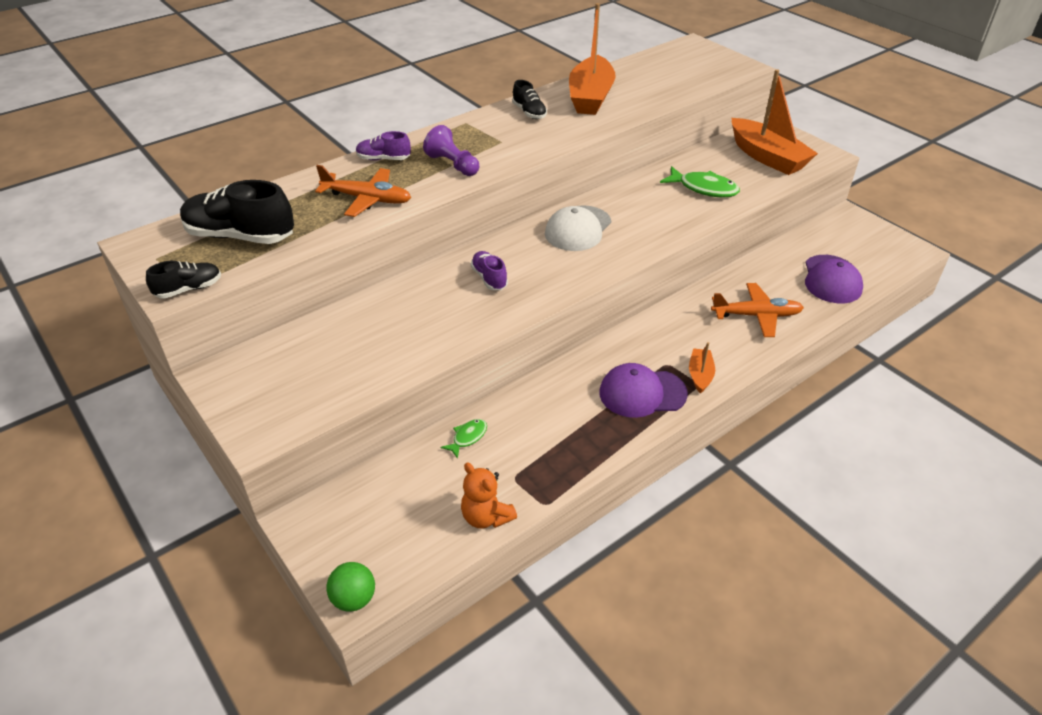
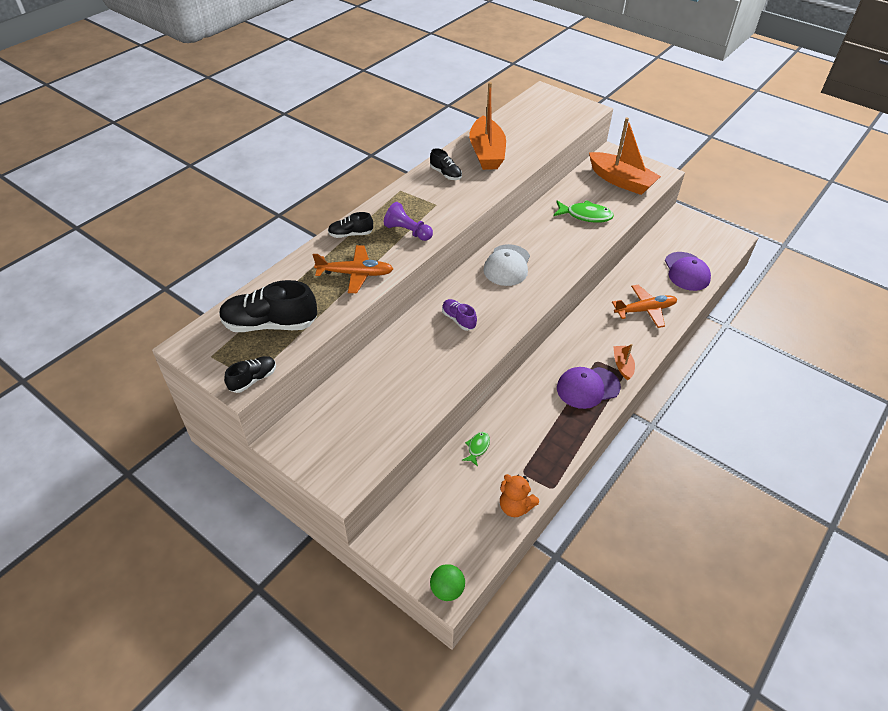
camera: 15 degrees left, 5 degrees up
(383, 159) = (351, 234): purple shoe -> black shoe

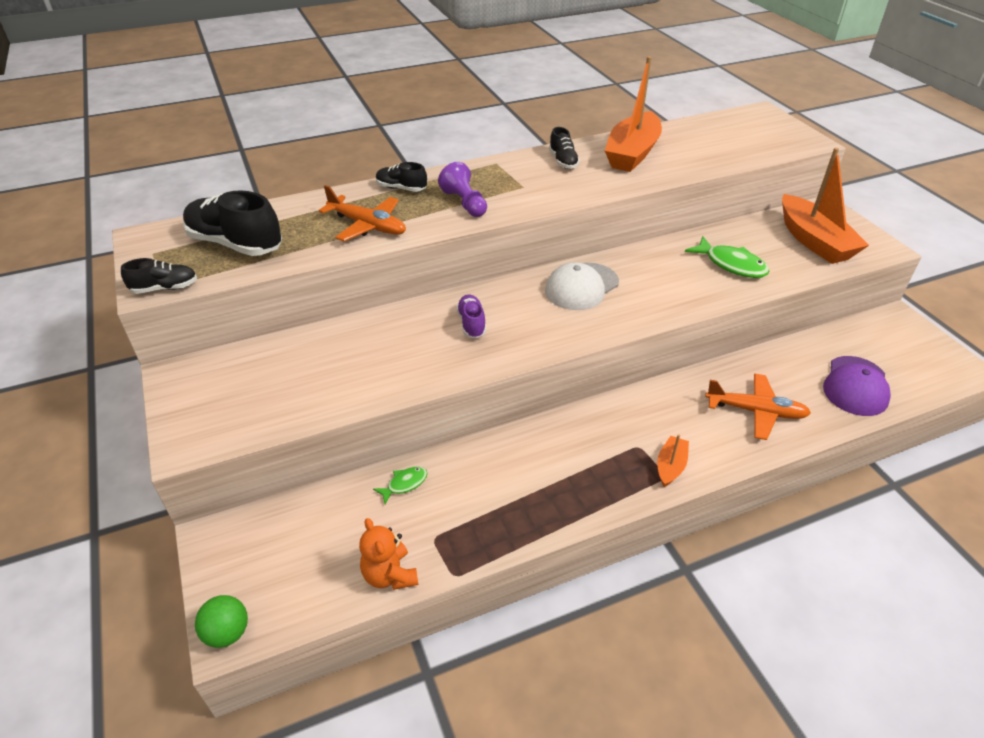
camera: 30 degrees right, 5 degrees down
(587, 387) = (600, 473): purple cap -> none

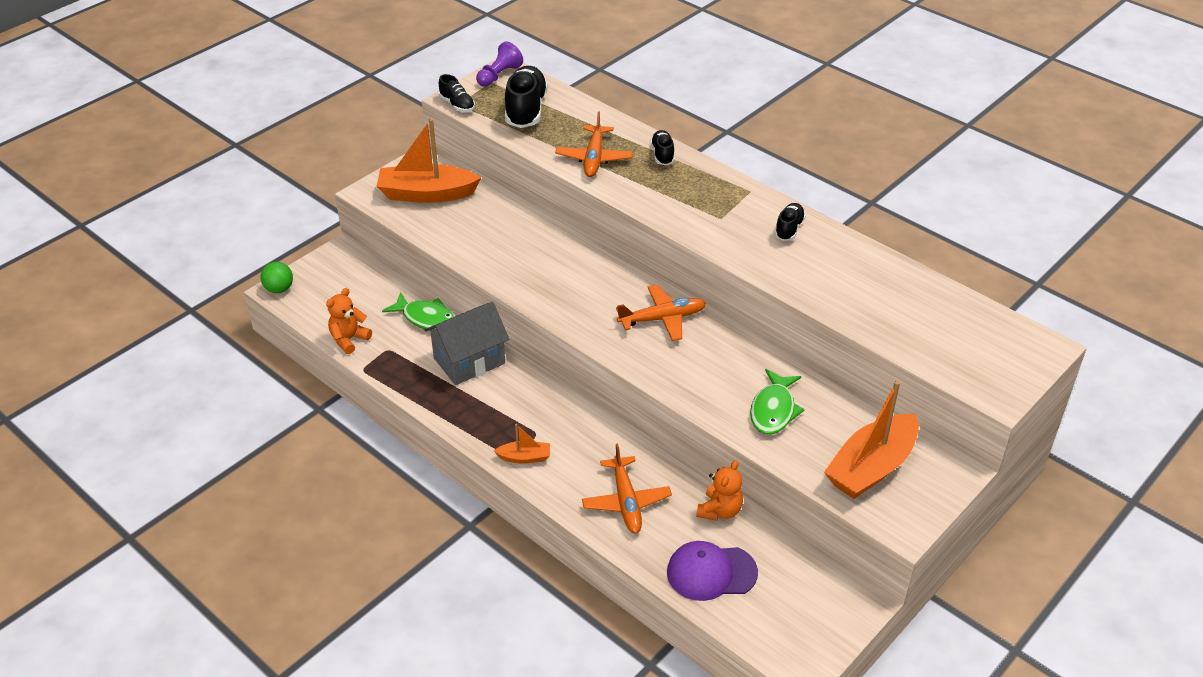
camera: 65 degrees right, 0 degrees up
(404, 484) = (427, 318): green fish -> green fish, size x1.80
(465, 203) = (666, 195): purple pawn -> purple pawn (499, 75)
(471, 323) = (567, 271): purple shoe -> none
(499, 467) = (469, 361): none -> grey house
(563, 161) = (789, 229): black shoe -> black shoe turned 150 degrees clockwise
(581, 287) = (662, 319): white cap -> orange plane
(632, 153) = (845, 268): orange boat -> orange boat (427, 194)
(782, 357) = (719, 511): none -> orange teddy bear

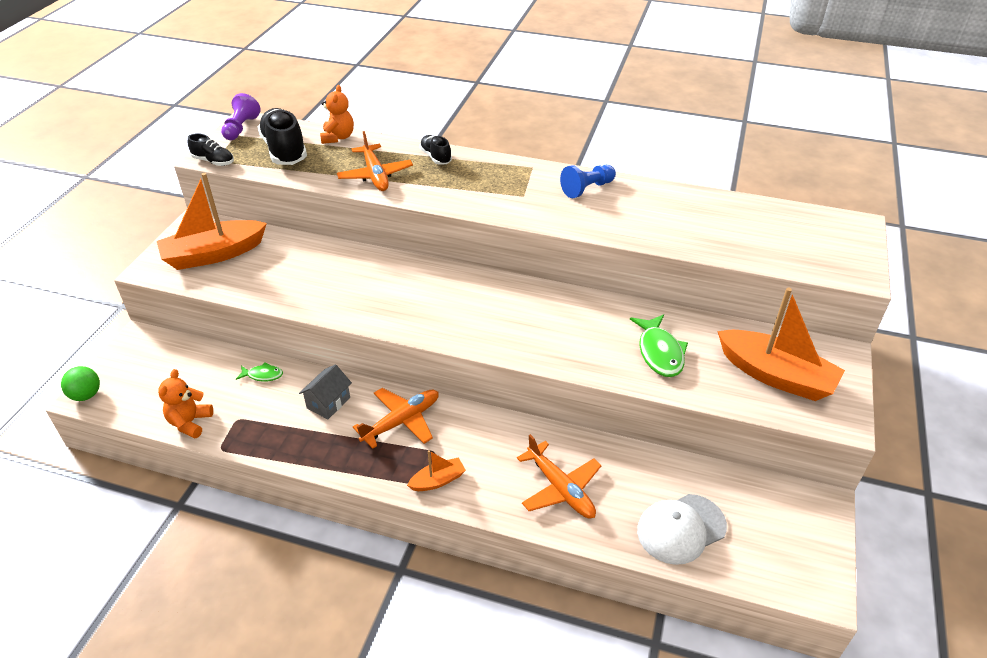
camera: 25 degrees left, 0 degrees up
(427, 318) = (263, 375): green fish -> green fish, size x0.55
(469, 361) = (328, 403): grey house -> grey house, size x0.58
(662, 319) = (508, 302): orange plane -> orange plane (401, 421)
(711, 572) = (681, 529): purple cap -> white cap
(719, 511) = (648, 464): orange teddy bear -> orange teddy bear (338, 137)
(789, 229) = (587, 189): black shoe -> blue pawn
(871, 467) = (775, 375): orange boat -> orange boat turned 75 degrees counterclockwise

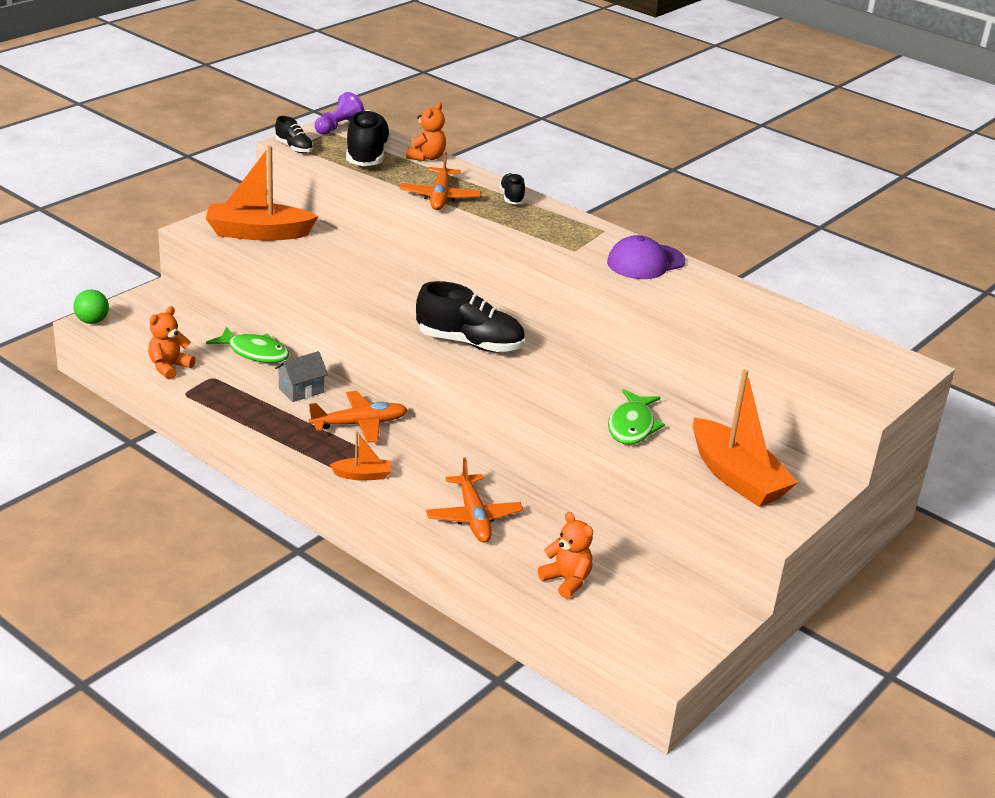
camera: 20 degrees right, 10 degrees down
(263, 375) = (254, 352): green fish -> green fish, size x1.80
(471, 312) = (470, 343): none -> black shoe
(587, 189) = (645, 262): blue pawn -> purple cap
(681, 529) = (566, 581): white cap -> orange teddy bear

